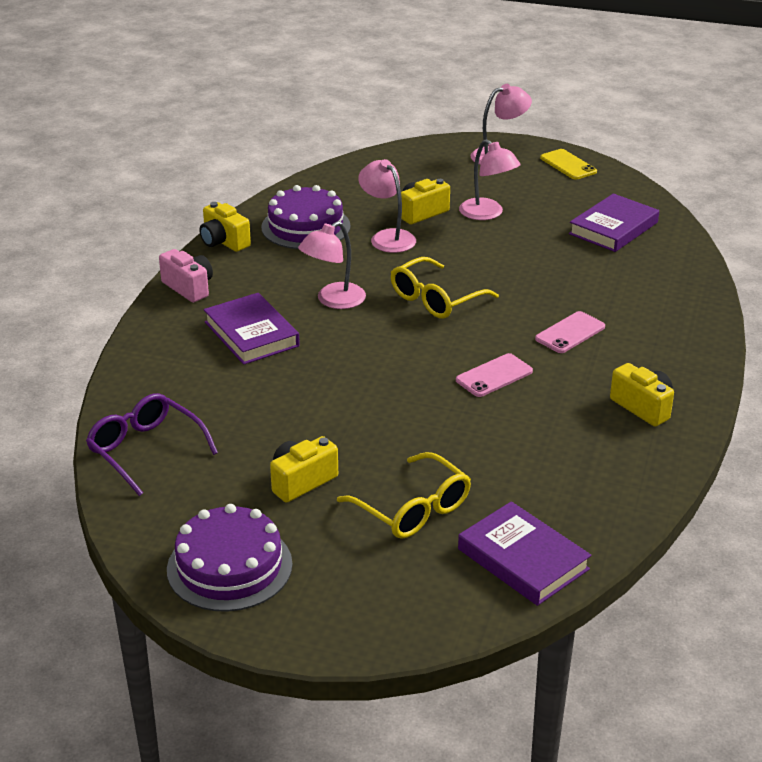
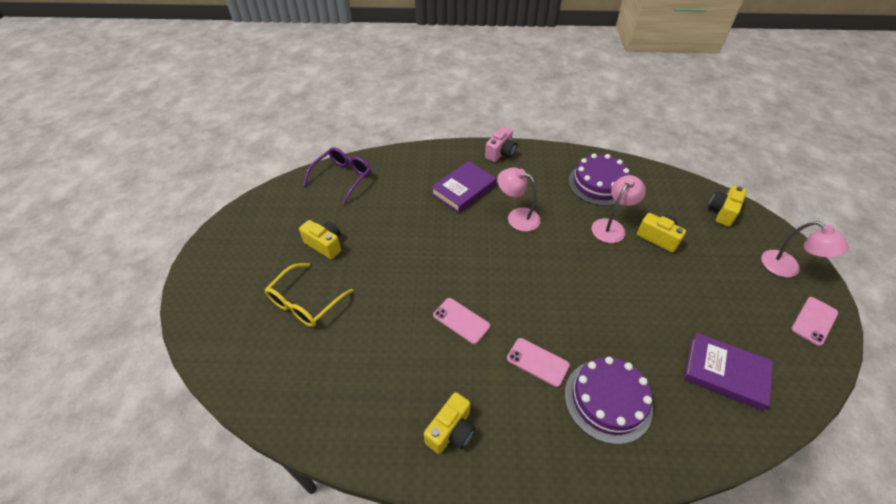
camera: 75 degrees right, 15 degrees up
(223, 242) = (558, 153): yellow camera -> yellow camera (722, 212)
(229, 566) = (250, 233): purple cake -> purple cake (608, 400)
(435, 299) = (544, 269): yellow glasses -> none
(487, 214) = (685, 277): pink lamp -> none
(523, 559) = (259, 372): purple book -> none
(568, 165) = (814, 321): yellow phone -> pink phone

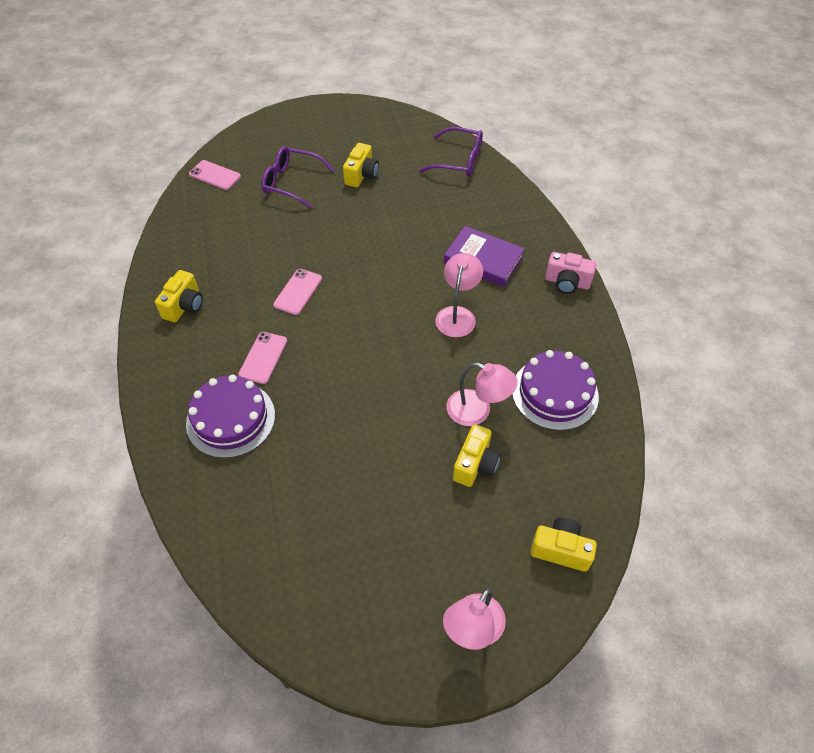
camera: 75 degrees right, 5 degrees up
(305, 302) = (291, 182): yellow glasses -> purple glasses
(451, 431) = (184, 306): yellow camera -> yellow camera turned 90 degrees counterclockwise
(725, 373) = (281, 531): purple book -> none
(814, 321) = (384, 650): pink phone -> pink phone (215, 175)

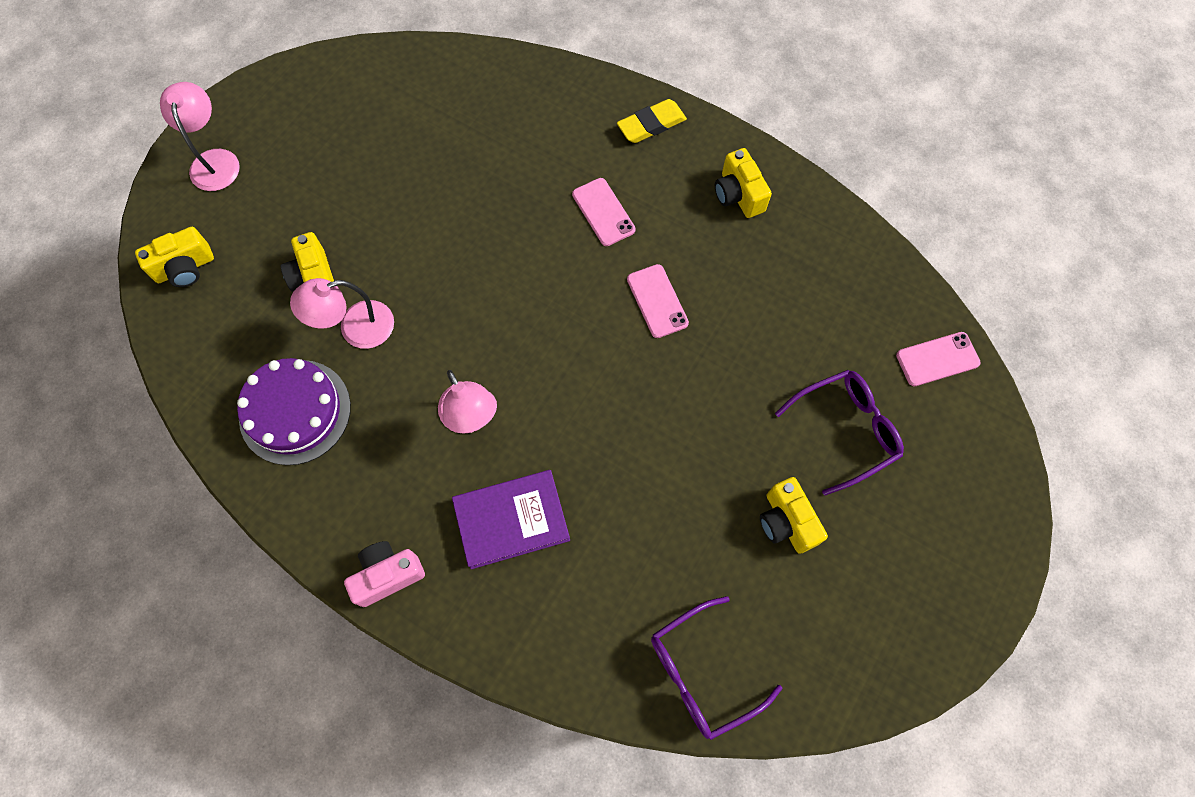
camera: 135 degrees right, 15 degrees up
(167, 384) = (651, 125): none -> yellow eraser
(231, 419) = (562, 144): purple cake -> none

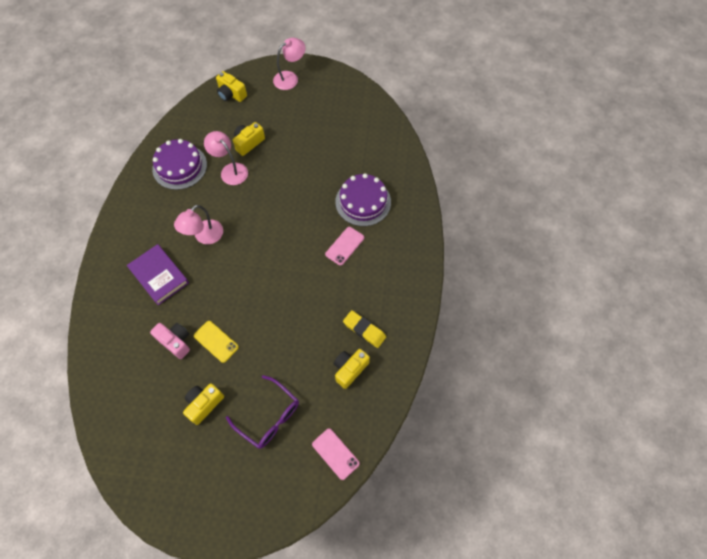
camera: 65 degrees right, 5 degrees down
(387, 575) = (116, 237): pink camera -> pink camera (175, 342)
(537, 155) = (363, 202): none -> purple cake
(651, 125) = (411, 246): yellow eraser -> yellow eraser (364, 330)
(657, 301) = (304, 292): pink phone -> none
(683, 466) = (216, 341): none -> yellow phone
(701, 672) = (111, 392): purple glasses -> none
(738, 195) = (389, 307): yellow camera -> yellow camera (349, 369)

